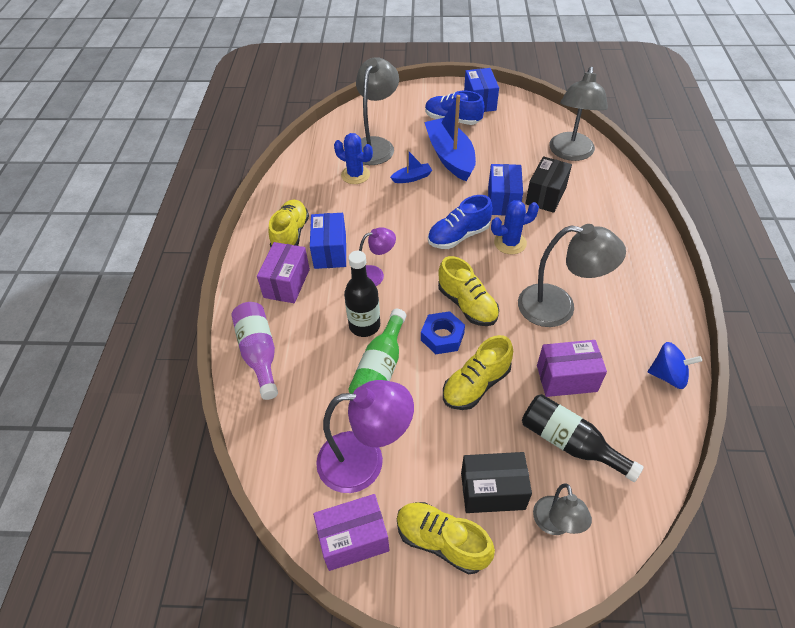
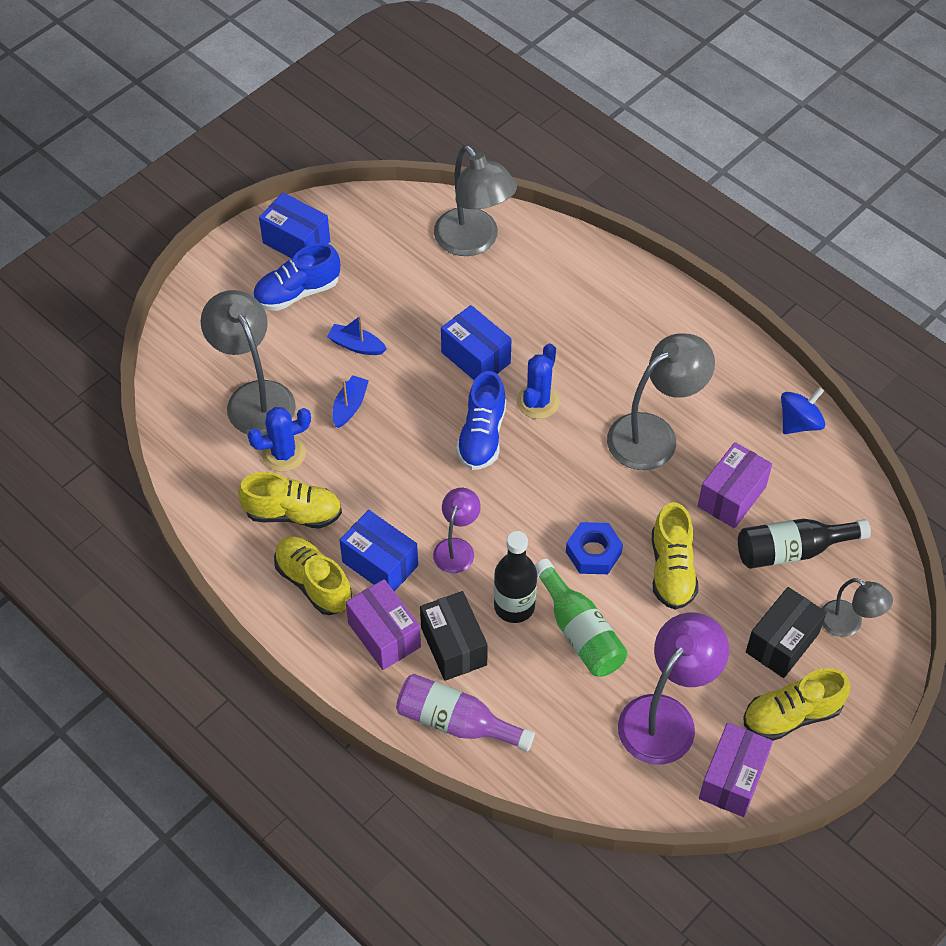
camera: 50 degrees left, 5 degrees up
(450, 157) = (356, 345): blue boat -> blue boat, size x0.46
(467, 305) = (577, 502): yellow shoe -> yellow shoe (293, 513)
(546, 195) = (508, 317): black box -> black box (454, 646)

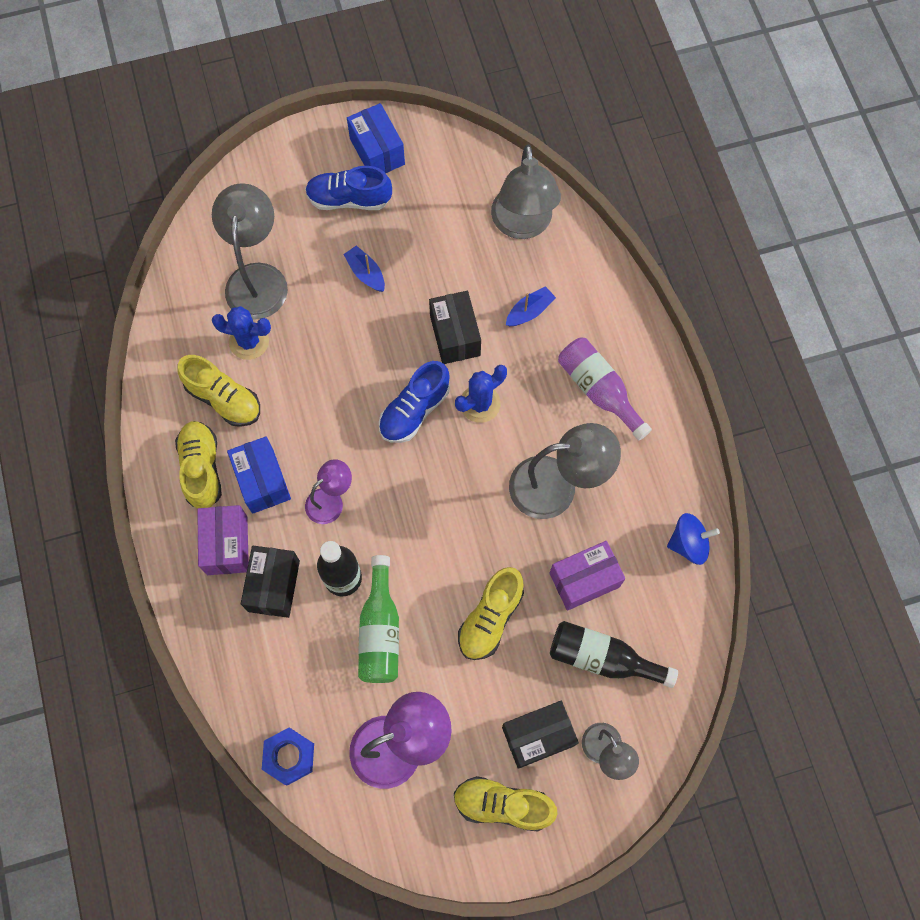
camera: 30 degrees right, 15 degrees up
(349, 406) = (326, 326): blue boat -> blue boat (529, 311)
(456, 722) = (235, 652): purple bottle -> purple bottle (599, 390)
(476, 358) = (455, 335): blue box -> black box
(593, 552) = (436, 566): blue nut -> blue nut (289, 756)
(732, 779) = (417, 831): purple box -> none

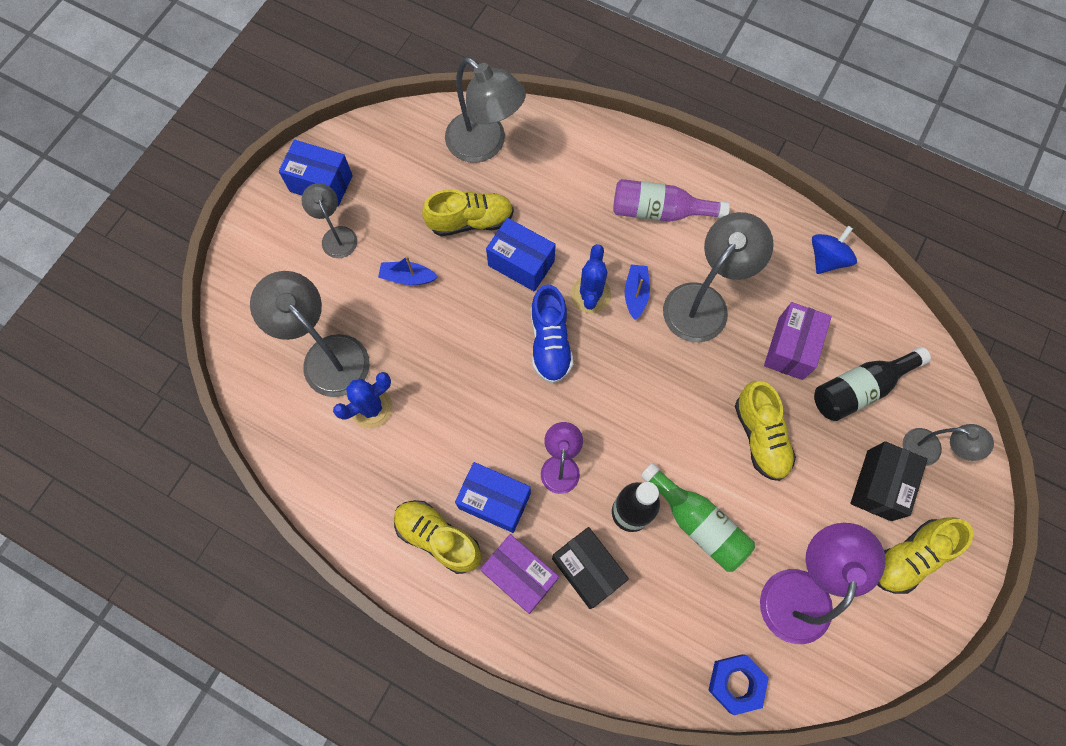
camera: 45 degrees left, 0 degrees up
(224, 399) = (398, 469): yellow shoe -> yellow shoe (471, 221)
(349, 199) = (336, 235): blue shoe -> grey lamp
(455, 335) = (521, 263): black box -> blue box
(529, 311) = (555, 200): blue boat -> blue boat (635, 294)

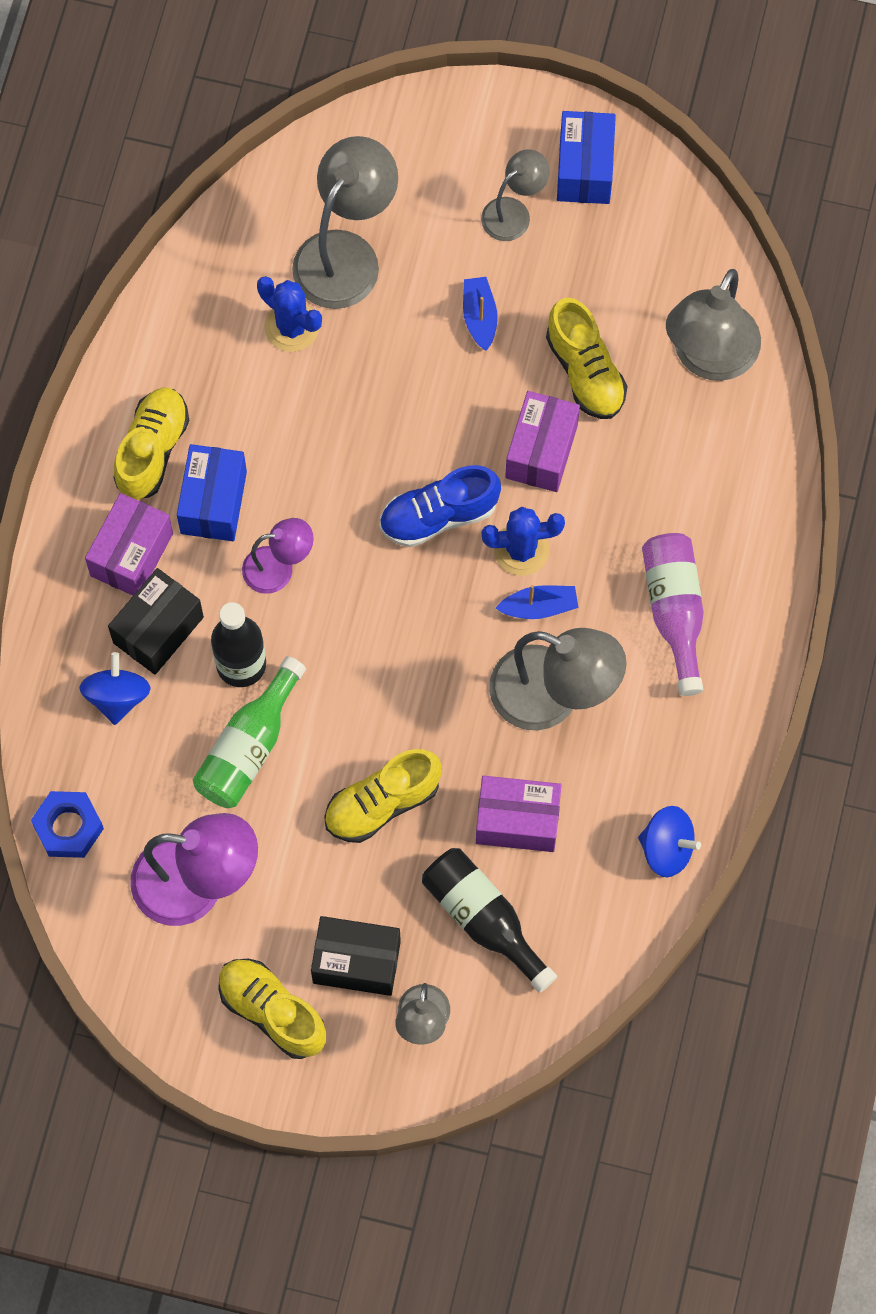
camera: 75 degrees right, 0 degrees up
(521, 263) = (541, 451): blue box -> purple box
(635, 616) = (117, 696): none -> blue spinning top

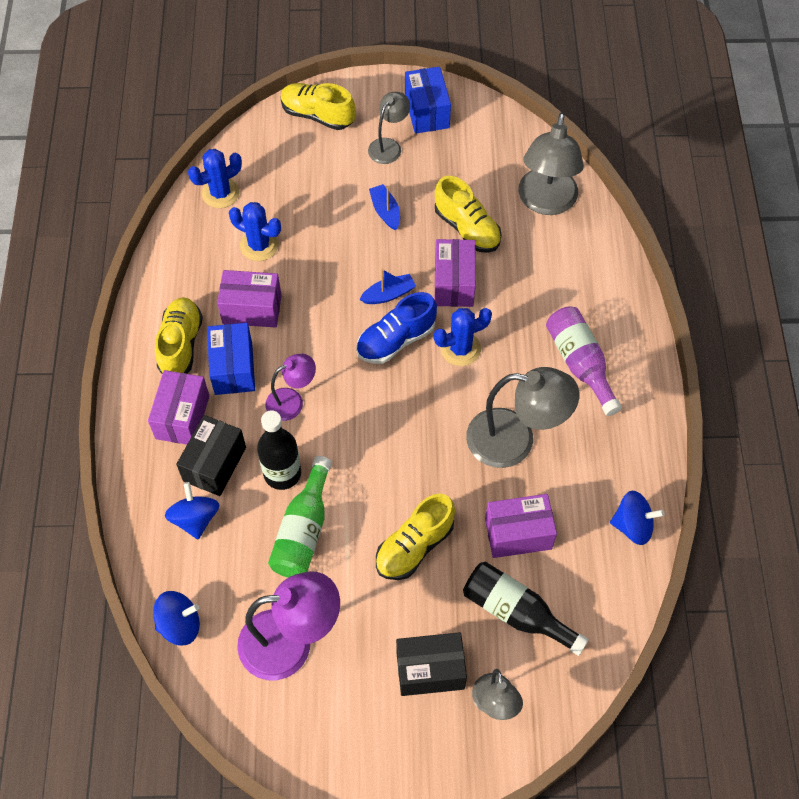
camera: 15 degrees left, 10 degrees down
(68, 827) = (180, 624): blue nut -> blue spinning top
(258, 231) = (220, 193): none -> blue cactus
(258, 421) = (252, 309): none -> purple box
(272, 1012) = (375, 727): yellow shoe -> yellow shoe (317, 115)
(346, 254) = (284, 194): grey lamp -> none
(539, 607) = (485, 383): blue boat -> blue boat (388, 294)

